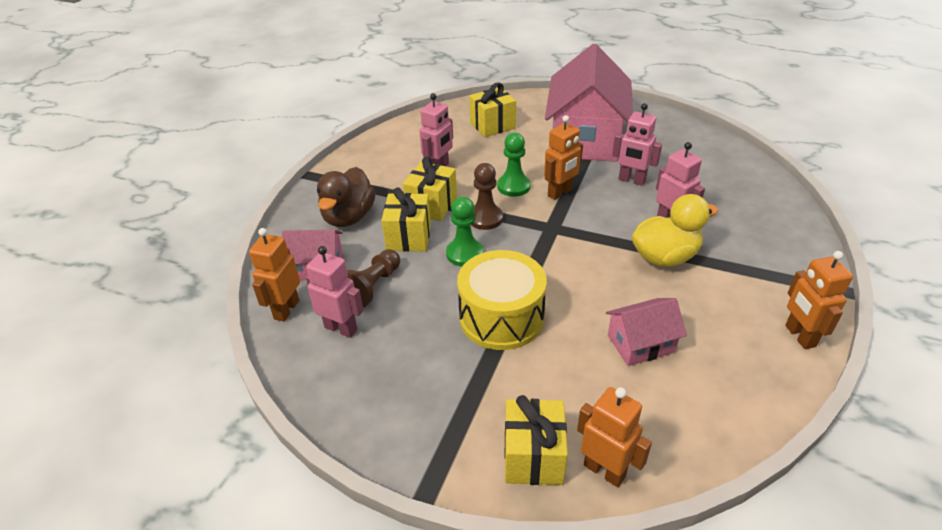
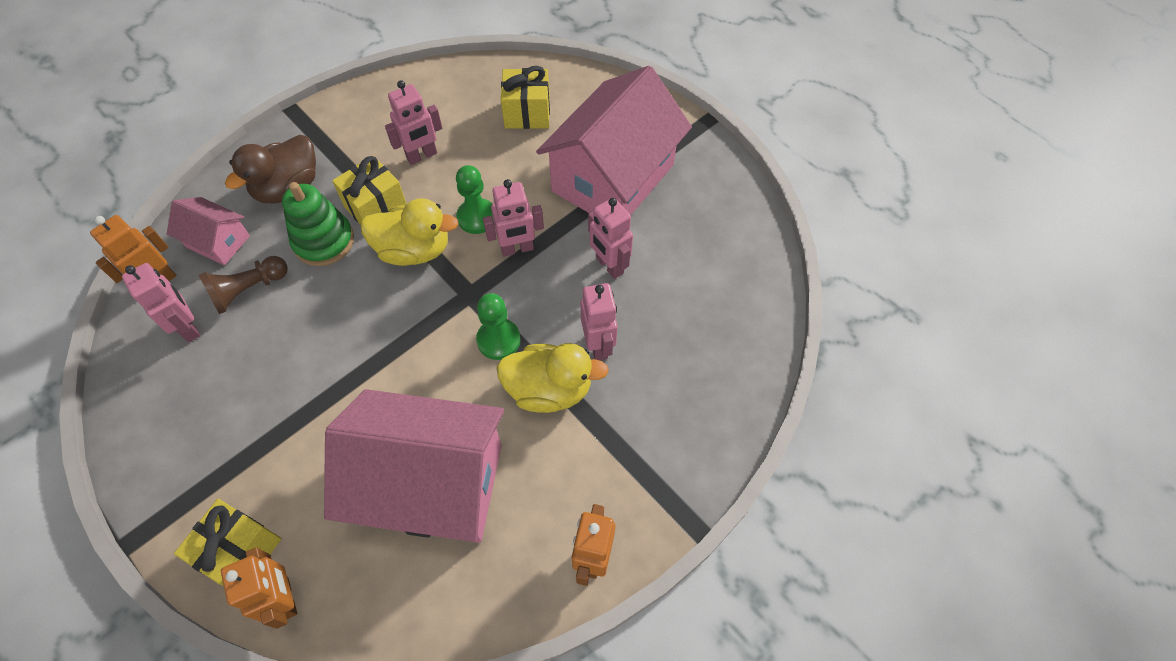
camera: 25 degrees right, 20 degrees up
(408, 237) = (324, 241): yellow gift -> green stacking toy
(464, 254) = (359, 289): green pawn -> green pawn (498, 340)
(485, 218) = (414, 250): brown pawn -> yellow duck
(501, 317) = (331, 385): yellow drum -> none
(560, 193) = (517, 249): orange robot -> pink robot
(640, 344) = (431, 483): pink house -> pink house, size x2.13

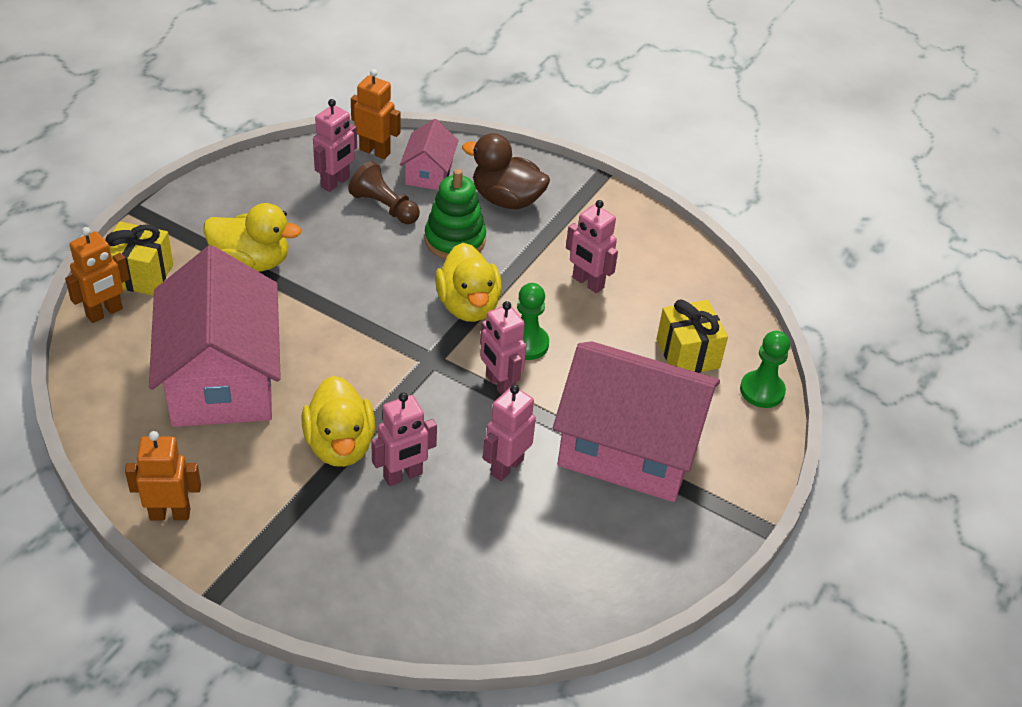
camera: 70 degrees right, 15 degrees down
(272, 429) = (251, 262): none -> yellow duck
(376, 207) = (508, 265): yellow gift -> none
(498, 340) = (385, 393): green pawn -> green pawn (762, 391)

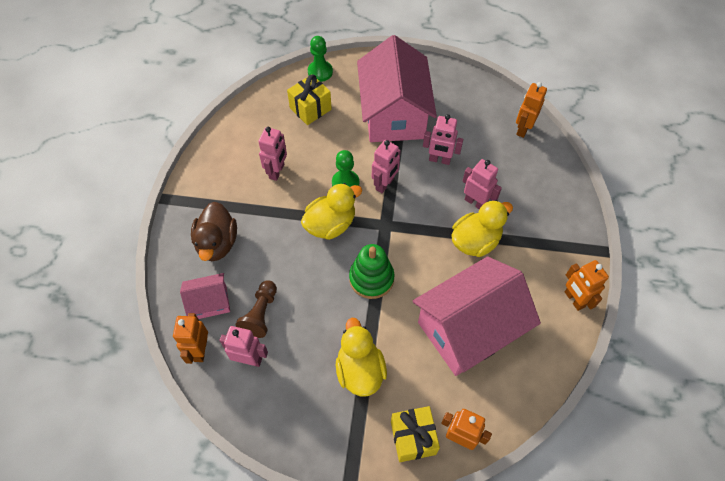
camera: 110 degrees left, 15 degrees up
(455, 240) = (274, 256): green stacking toy -> green stacking toy (371, 278)
(506, 612) = (523, 129): none -> orange robot

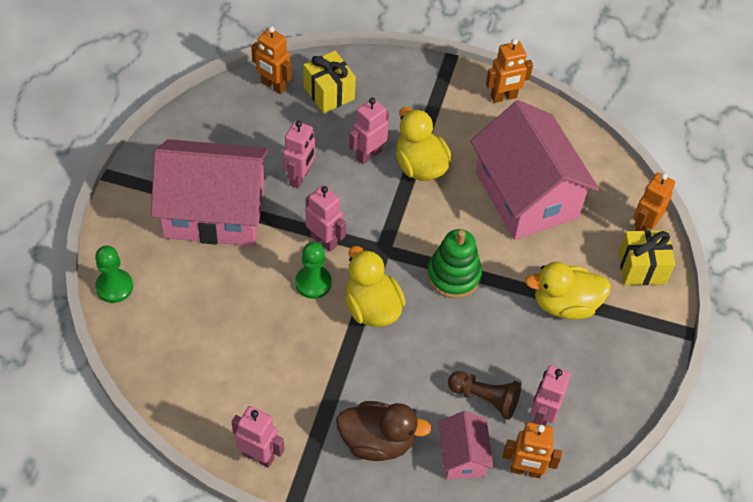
camera: 85 degrees left, 5 degrees down
(277, 171) = (277, 360): pink robot -> pink robot (258, 456)
(310, 109) = (179, 307): yellow gift -> yellow gift (329, 93)

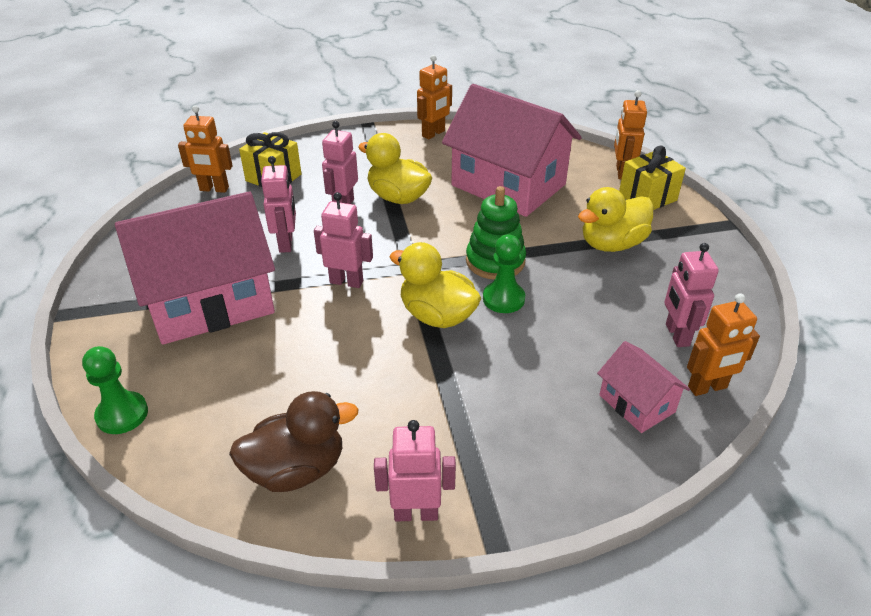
camera: 25 degrees left, 15 degrees down
(313, 283) = (360, 319): green pawn -> green pawn (503, 299)
(377, 441) = (540, 432): brown duck -> brown duck (296, 469)
(485, 398) = (611, 344): brown pawn -> none

